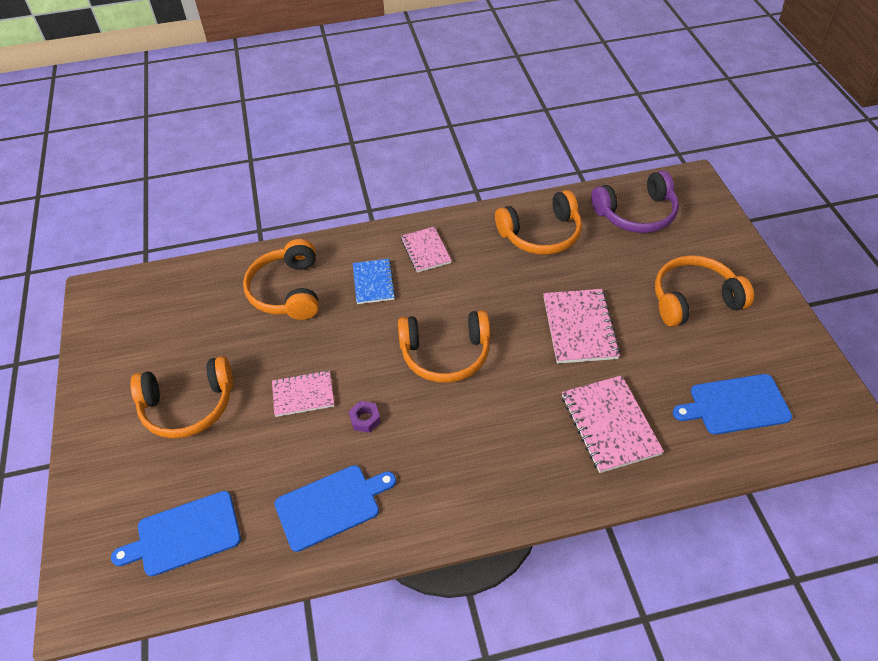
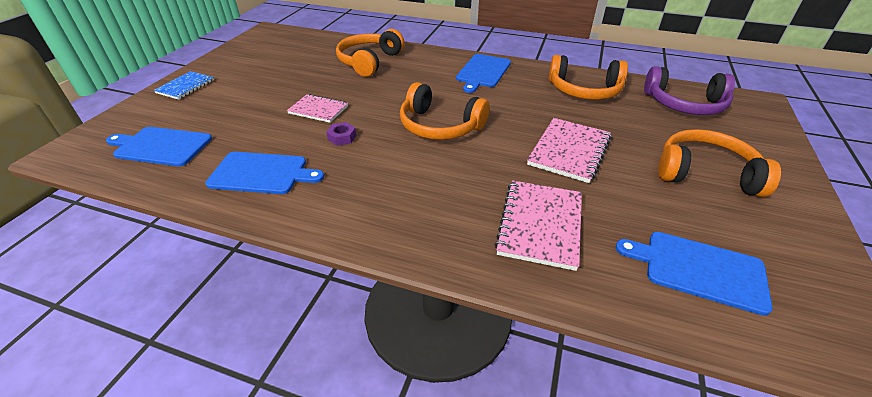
camera: 30 degrees right, 10 degrees down
(188, 406) = (247, 89): orange headphones -> none
(373, 282) = (429, 75): blue notebook -> blue notebook (185, 86)
(425, 251) = (483, 72): pink notebook -> blue cutting board

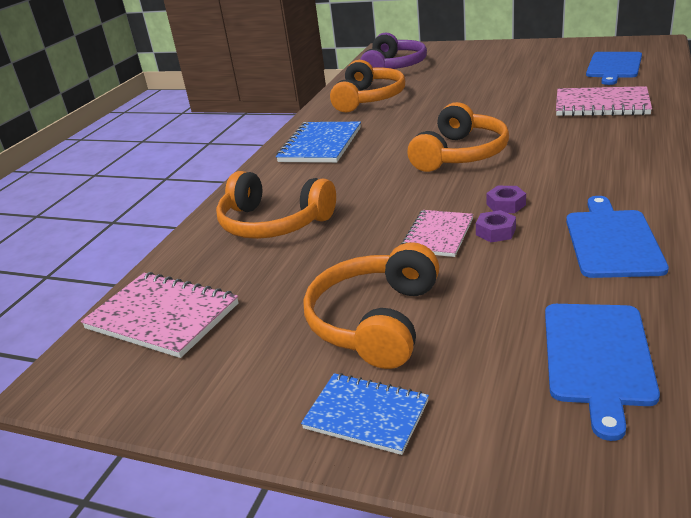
camera: 85 degrees left, 10 degrees down
(308, 130) = (495, 232): none -> purple nut
(483, 72) = (320, 145): blue cutting board -> blue notebook
(569, 151) = (488, 100): pink notebook -> pink notebook (162, 316)
(705, 174) = (501, 63): orange headphones -> orange headphones (375, 321)

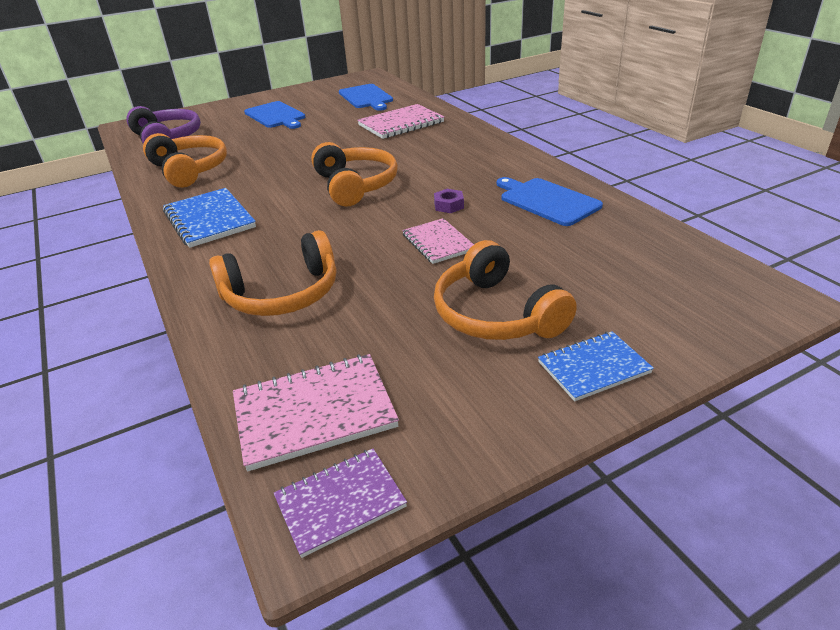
camera: 50 degrees left, 5 degrees up
(87, 380) = (340, 502): none -> purple notebook
(495, 232) = (472, 224): purple nut -> none
(597, 357) = (645, 263): blue cutting board -> blue cutting board (276, 116)

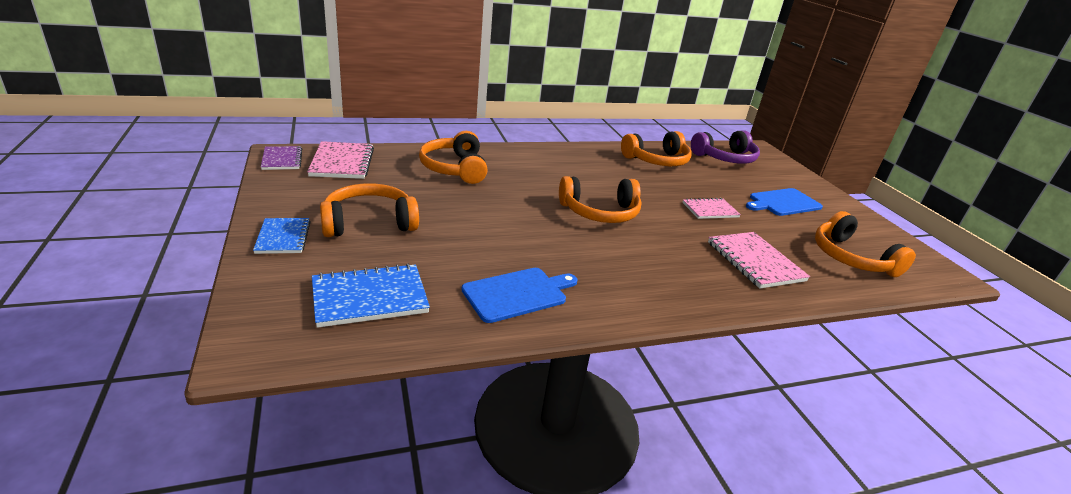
camera: 95 degrees right, 5 degrees down
(209, 220) = (567, 159): blue notebook -> blue notebook (370, 297)
(366, 97) = (851, 258): blue cutting board -> orange headphones
(438, 243) = (478, 224): pink notebook -> pink notebook (710, 210)
(448, 205) = (538, 243): purple nut -> none

